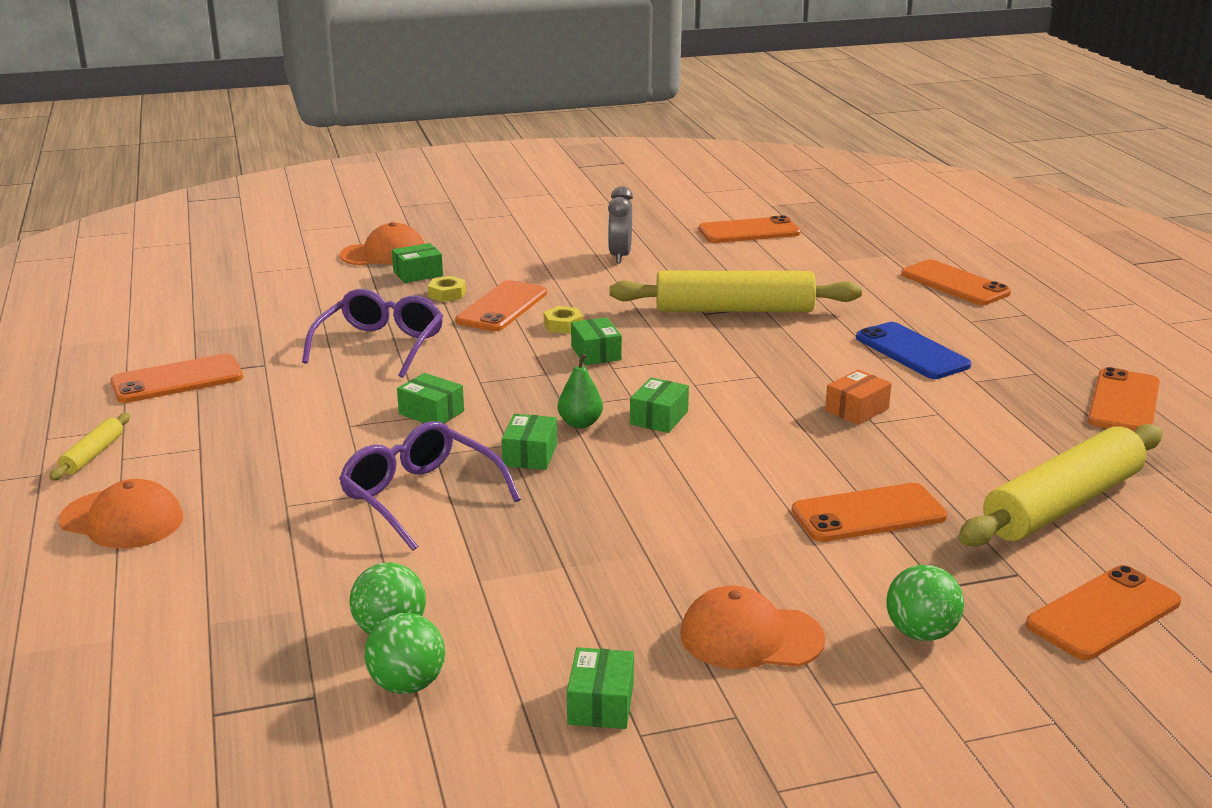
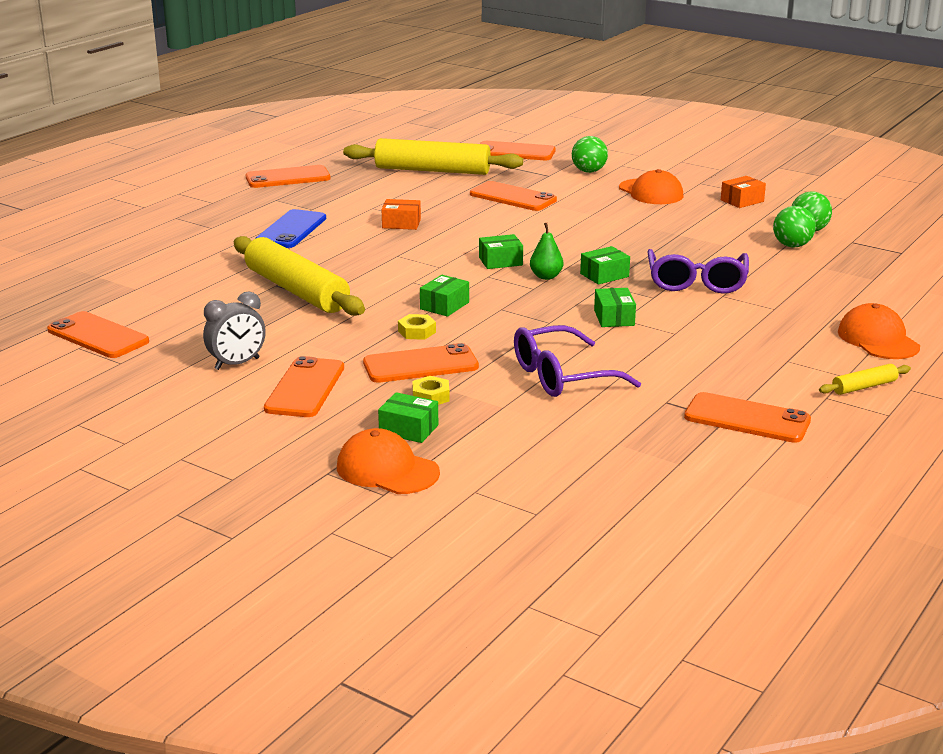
camera: 130 degrees left, 0 degrees up
(601, 704) = (742, 201): green box -> orange box
(954, 284) = (140, 244): orange phone -> orange phone (305, 388)

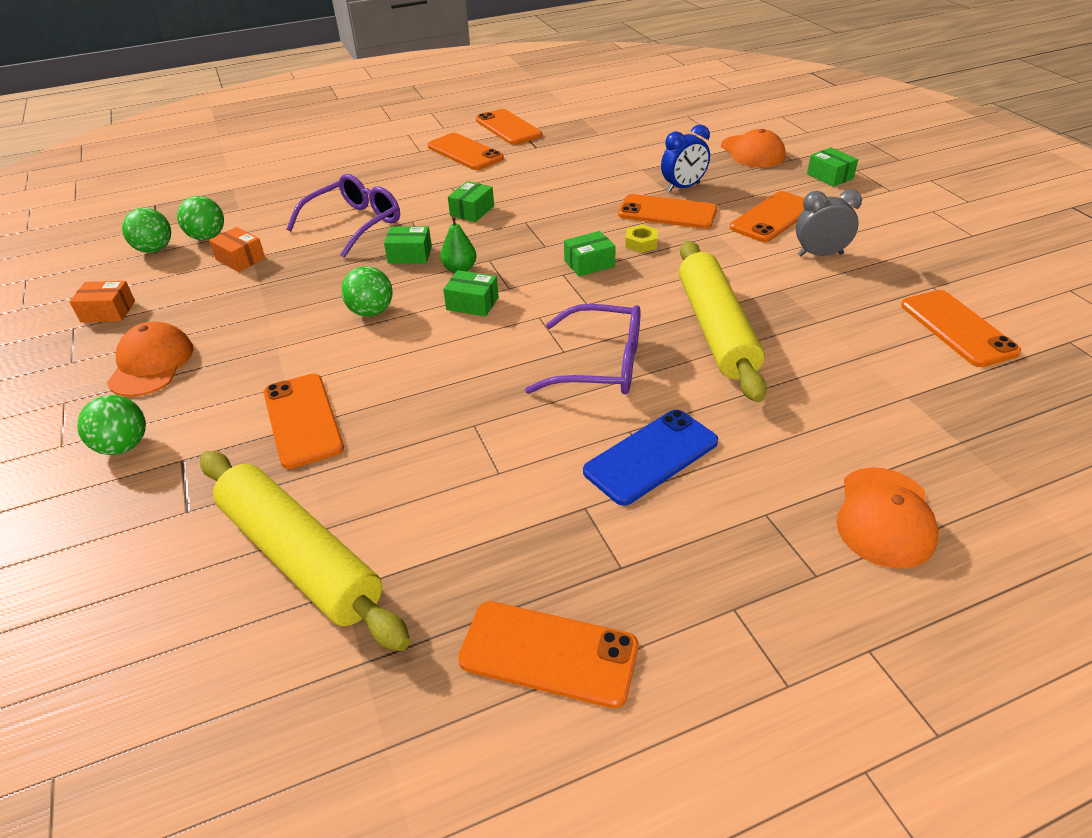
camera: 145 degrees left, 15 degrees up
(401, 223) = (499, 414): orange box -> orange box (240, 259)
(408, 429) = (718, 170): green box -> green box (830, 176)
(431, 396) = (683, 187): yellow nut -> blue clock
(515, 152) = (106, 565): orange phone -> orange phone (465, 152)
(561, 376) = (577, 178): purple glasses -> purple glasses (601, 365)
(565, 241) = (371, 312): none -> green ball
(864, 387) = (412, 127): yellow rolling pin -> none
(878, 339) = (340, 148): orange cap -> orange cap (884, 517)

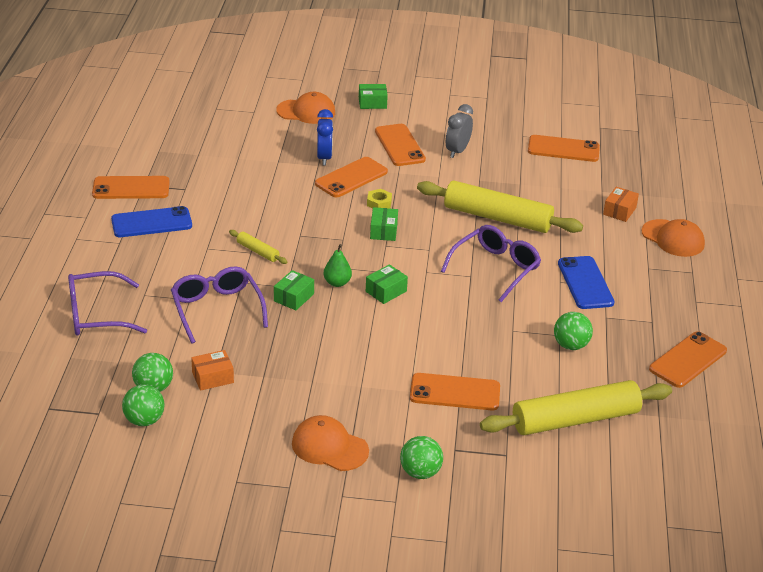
camera: 65 degrees left, 5 degrees down
(108, 311) = (229, 459): orange box -> orange box (619, 211)
(302, 178) = (96, 315): none -> purple glasses
(371, 312) = (355, 335): green ball -> green ball (571, 345)
(465, 152) = (151, 223): orange phone -> blue phone
(472, 211) = (258, 251): green box -> yellow rolling pin

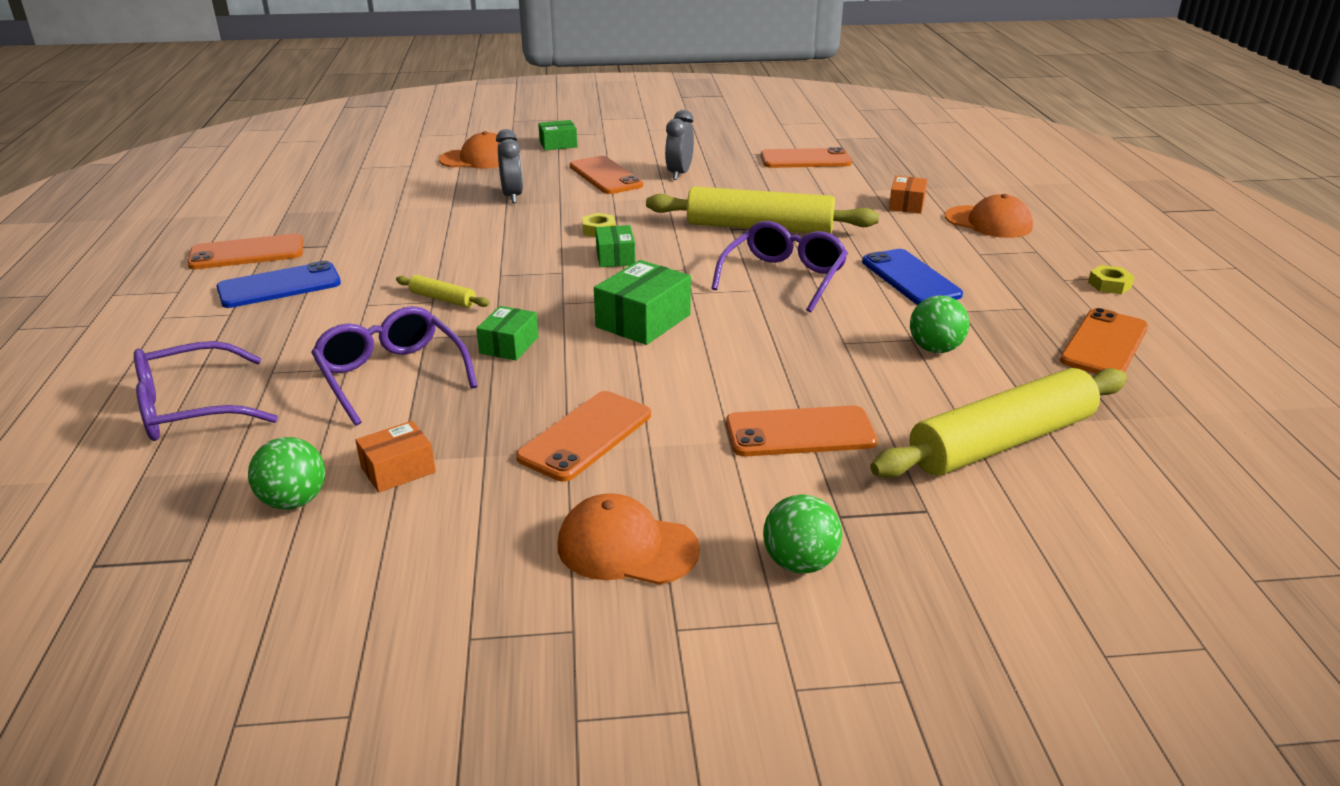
camera: 10 degrees left, 5 degrees down
(144, 420) = (279, 557): green ball -> none
(324, 158) = (512, 196): blue clock -> grey clock
(337, 283) = (569, 320): green pear -> none
(351, 178) = (553, 211): orange phone -> orange phone (585, 436)
(386, 291) = (643, 321): green box -> green box, size x1.60
(725, 311) = (1109, 285): none -> yellow nut

